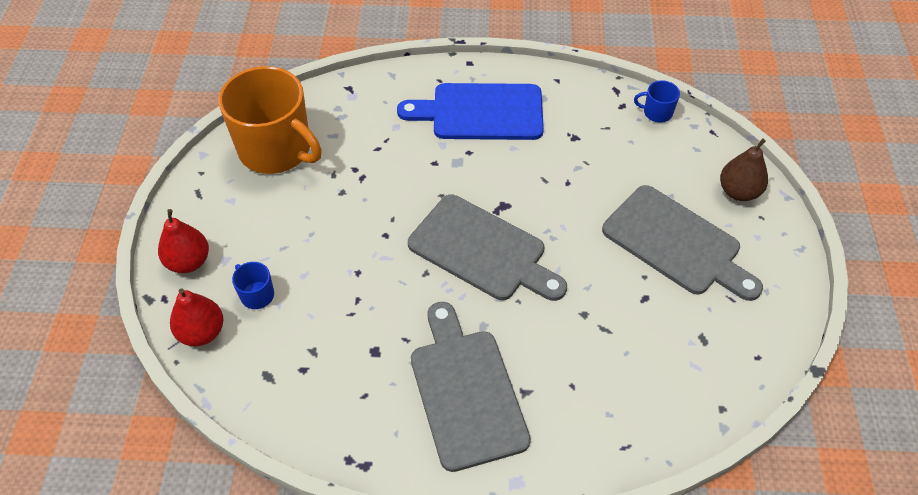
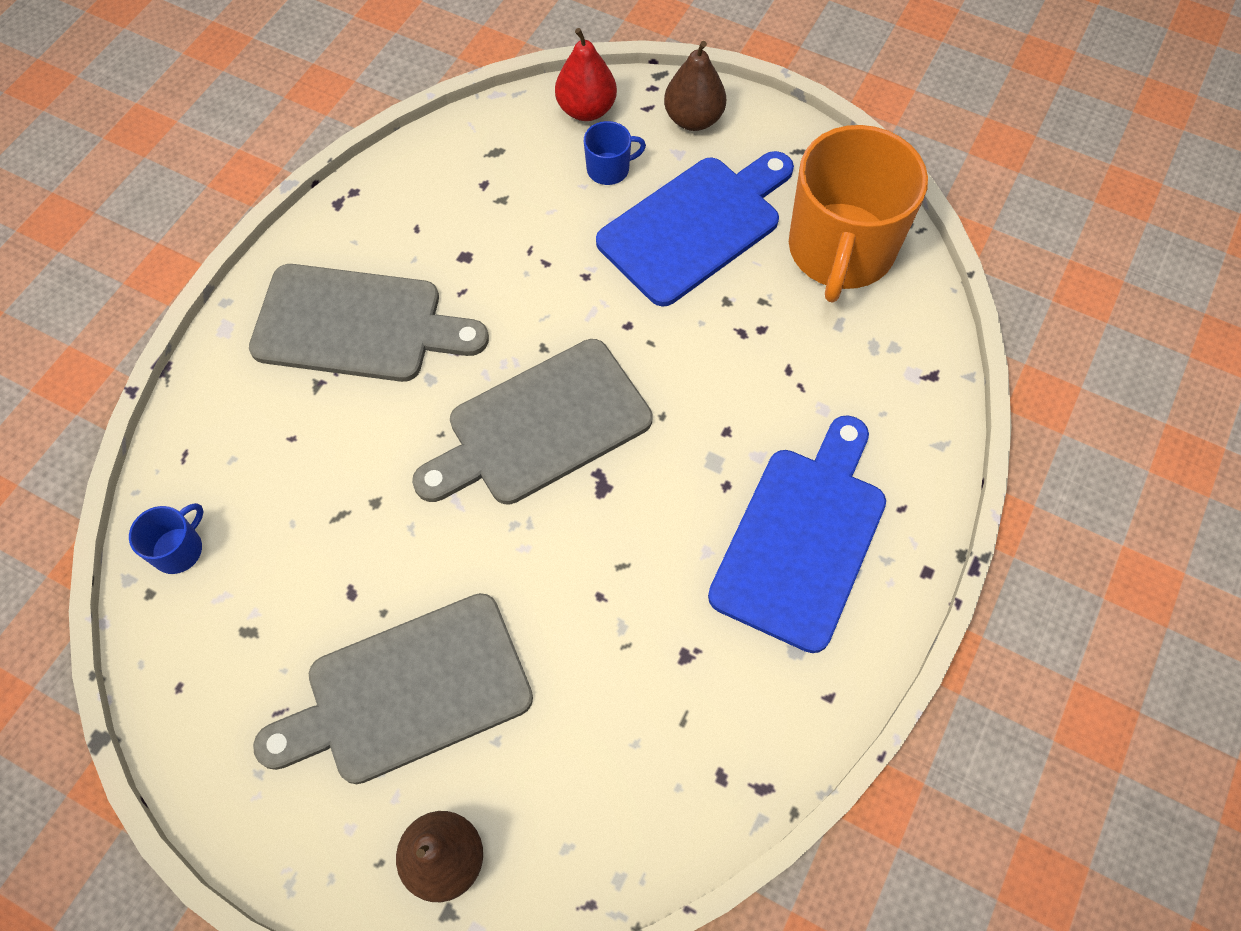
camera: 115 degrees right, 10 degrees up
(189, 262) = (693, 119): red pear -> brown pear
(276, 149) = (840, 250): orange mug -> orange mug turned 45 degrees counterclockwise
(288, 227) = (695, 226): none -> blue cutting board
(657, 112) = (678, 829): blue mug -> blue mug (179, 549)

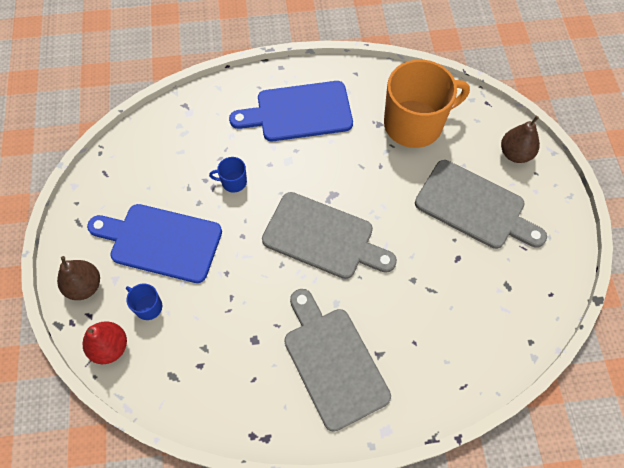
camera: 125 degrees left, 0 degrees up
(179, 549) = (503, 347): blue mug -> blue mug (233, 182)
(840, 250) = (135, 172): orange mug -> orange mug (414, 124)

